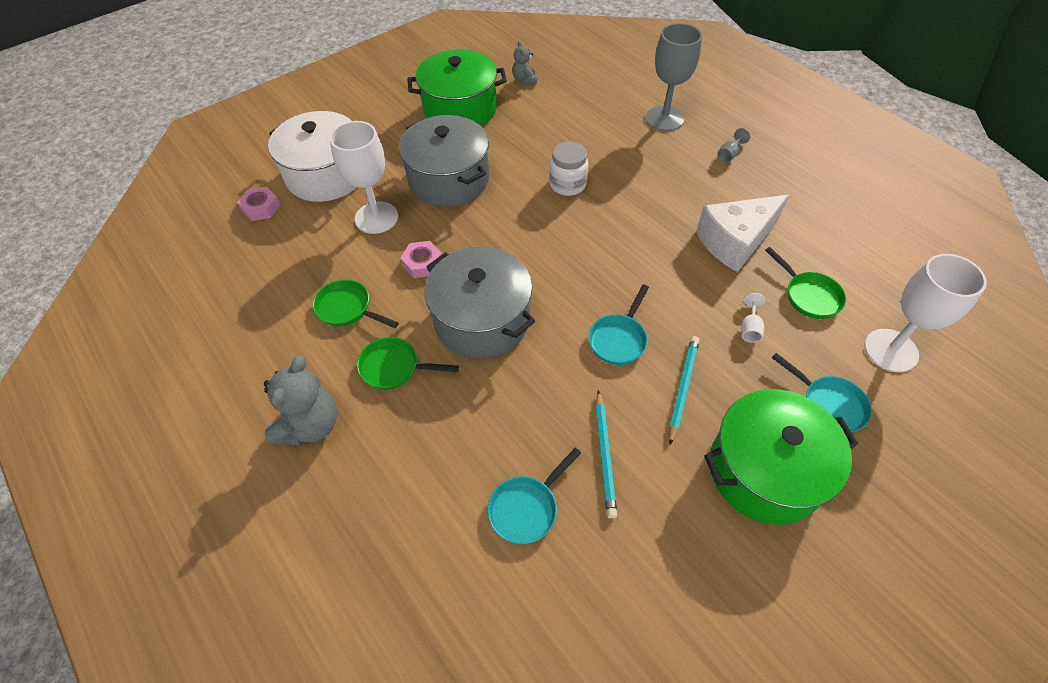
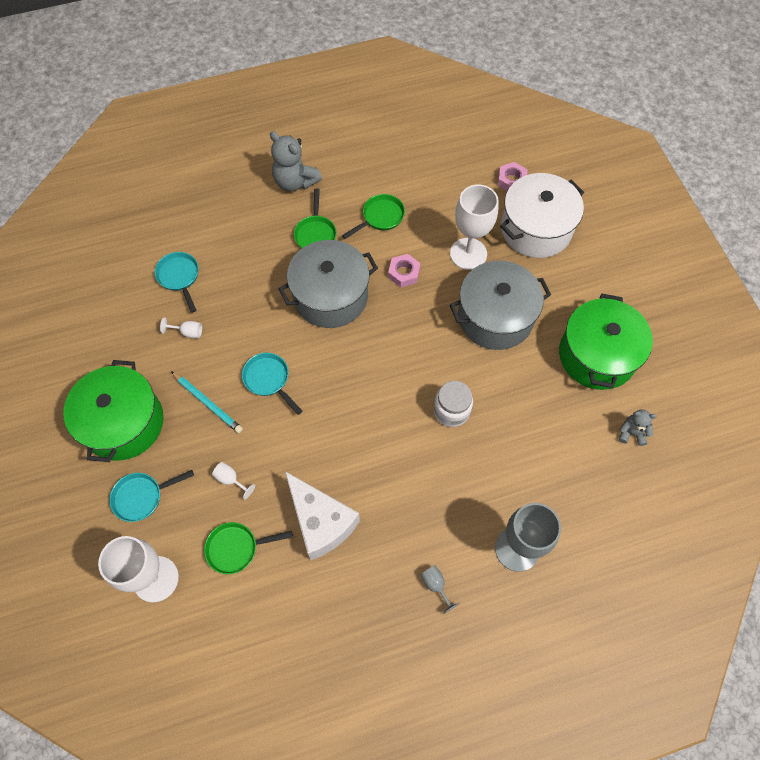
camera: 110 degrees right, 10 degrees up
(394, 368) = (315, 234): green pan -> green pan turned 150 degrees clockwise
(604, 455) = (188, 332): turquoise pencil -> white goblet
(735, 242) = (321, 522): white cheese -> white cheese turned 150 degrees clockwise

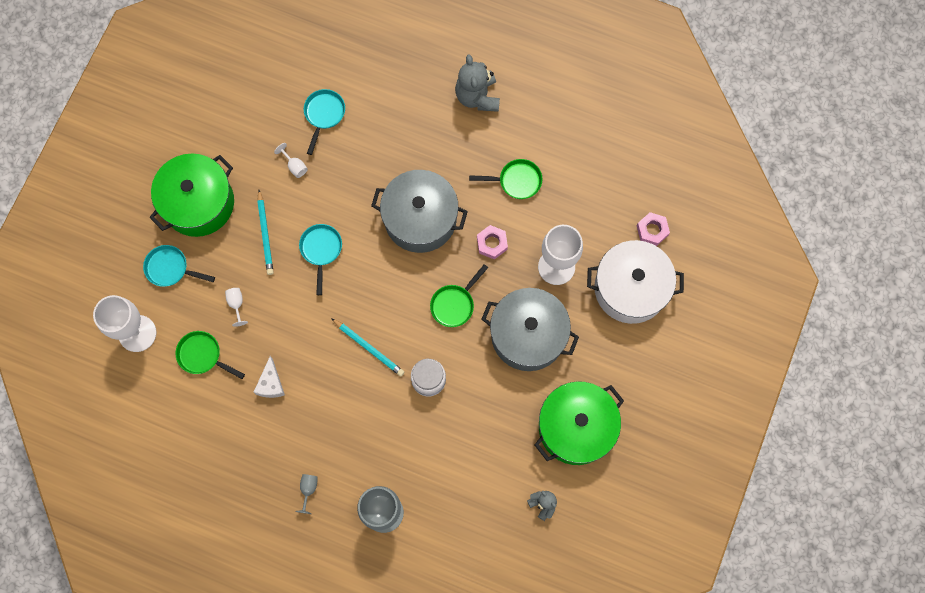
camera: 40 degrees right, 10 degrees up
(315, 234) = (454, 156): green pan -> green pan (454, 304)
(321, 522) = (271, 383): white cheese -> white cheese, size x0.54
(379, 425) = (369, 348): none -> turquoise pencil

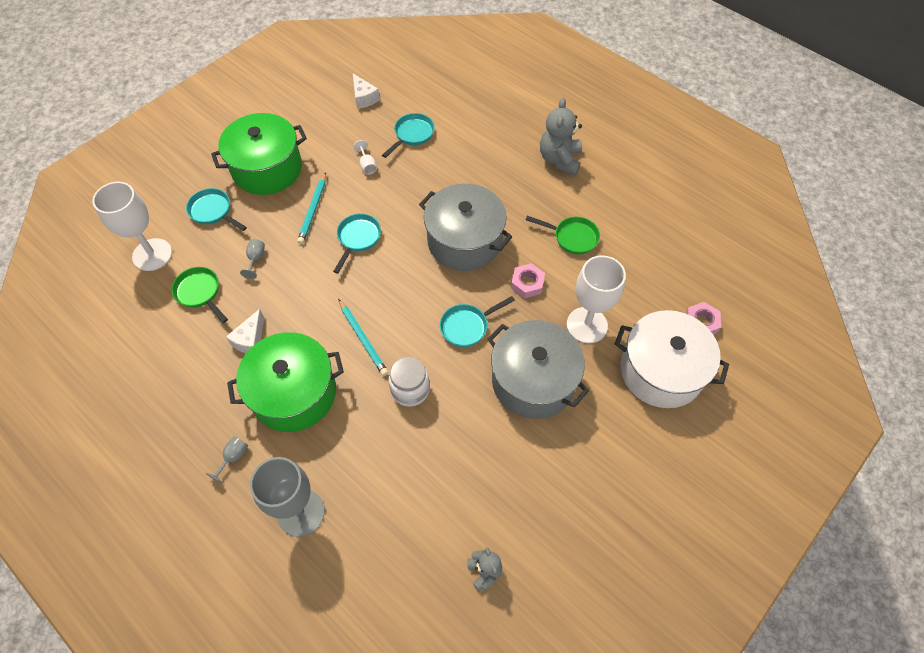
camera: 20 degrees right, 15 degrees down
(236, 304) = (256, 259): white goblet -> grey goblet
(256, 85) = (364, 98): none -> white cheese
(454, 304) = (467, 326): green pan -> turquoise pan
(576, 427) = (553, 496): green pot -> green pot (294, 393)

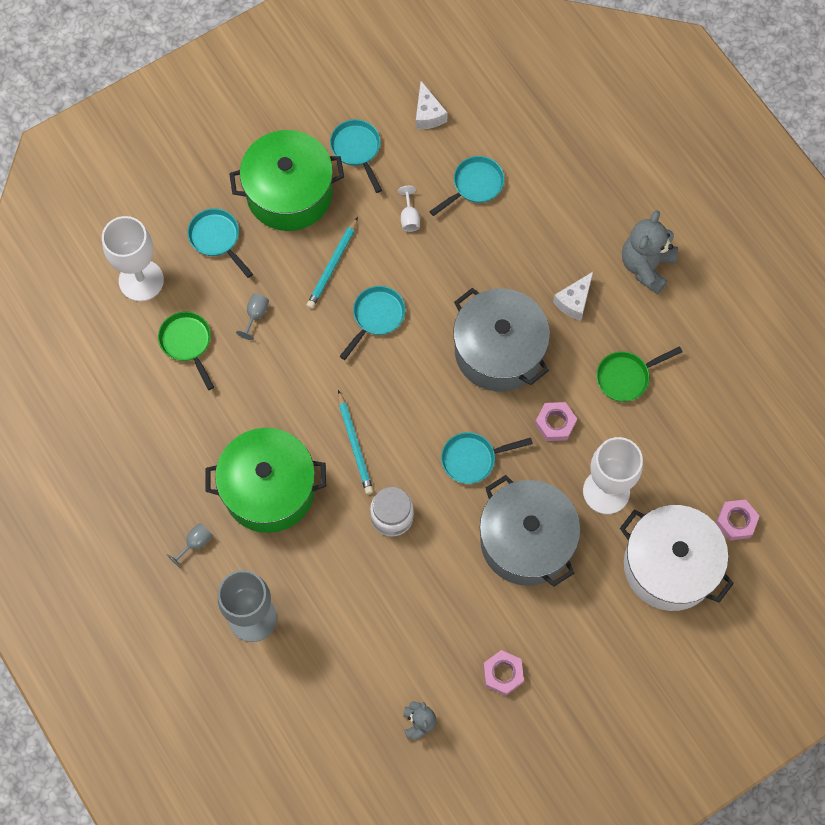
camera: 15 degrees right, 10 degrees up
(250, 340) = (233, 415): white cheese -> white cheese (574, 301)
(315, 130) = (357, 150): none -> turquoise pan
(549, 502) = (503, 674): none -> pink nut
(572, 237) = (626, 377): green pan -> green pan turned 120 degrees clockwise

